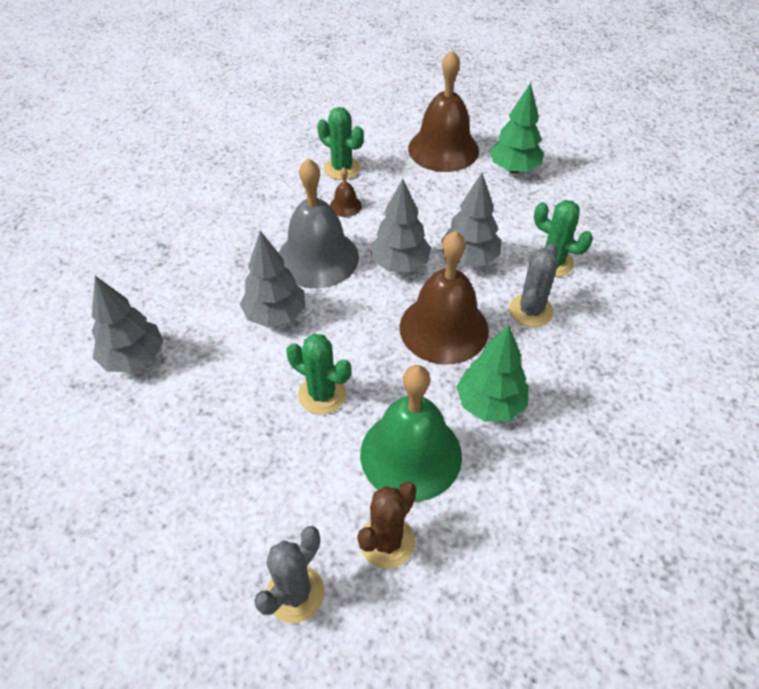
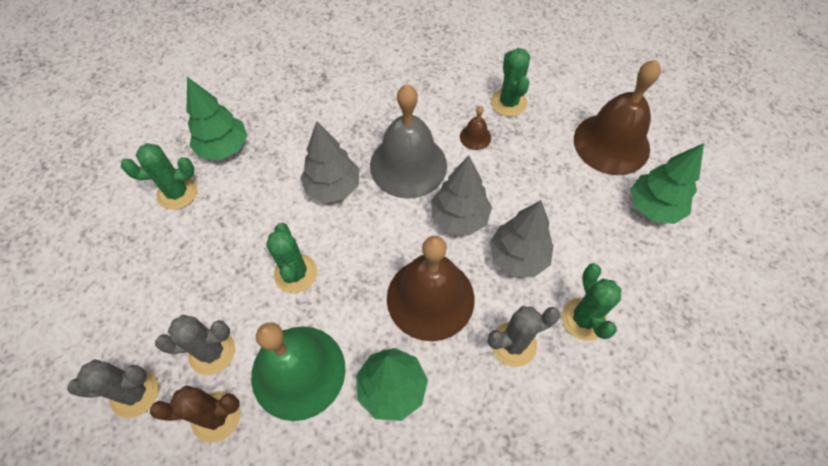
camera: 45 degrees right, 10 degrees up
(132, 423) = (177, 193): none -> green cactus
(134, 358) = (224, 148): grey tree -> green tree
(324, 504) = (212, 352): none -> grey cactus

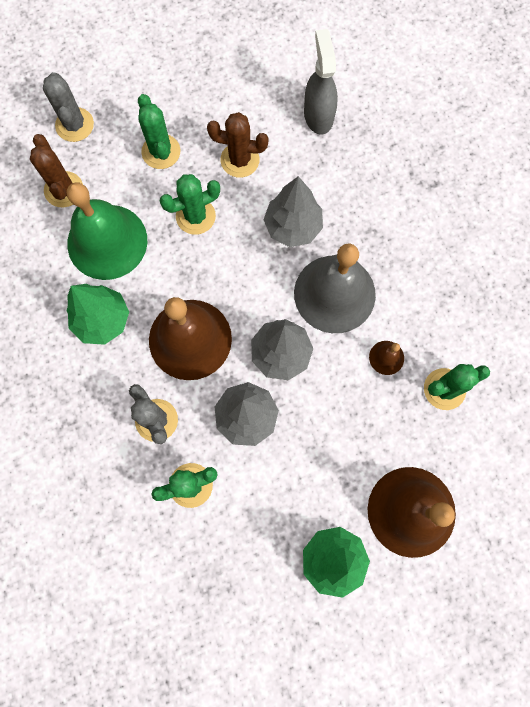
camera: 80 degrees right, 15 degrees up
(177, 193) = (259, 92): green cactus -> green cactus (161, 152)
(212, 352) = (114, 170): grey cactus -> none
(224, 148) = (318, 115): green tree -> grey spray bottle
(246, 222) = (240, 160): none -> brown cactus

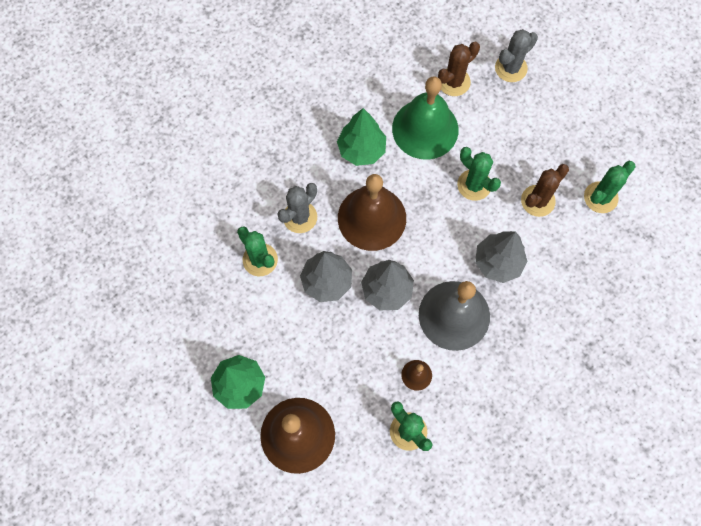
camera: 70 degrees right, 5 degrees down
(161, 152) = (517, 139): green cactus -> green cactus (600, 197)
(240, 160) = (538, 201): brown cactus -> brown cactus turned 60 degrees clockwise
(318, 115) = (608, 249): grey spray bottle -> none

